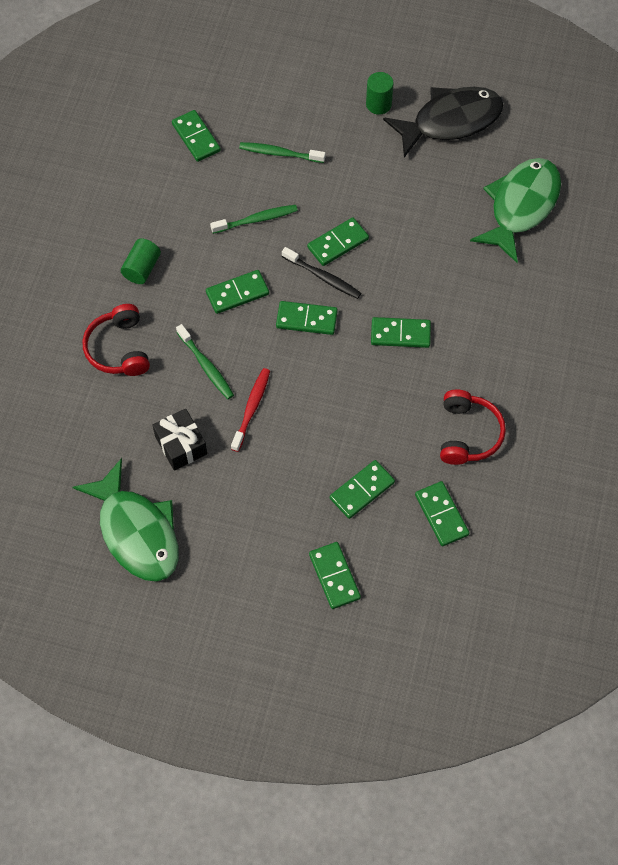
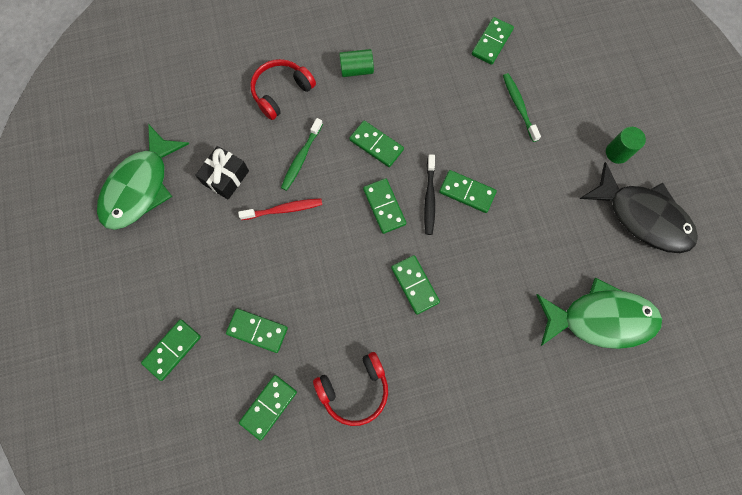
camera: 60 degrees right, 10 degrees up
(256, 219) = (449, 122): green toothbrush -> none

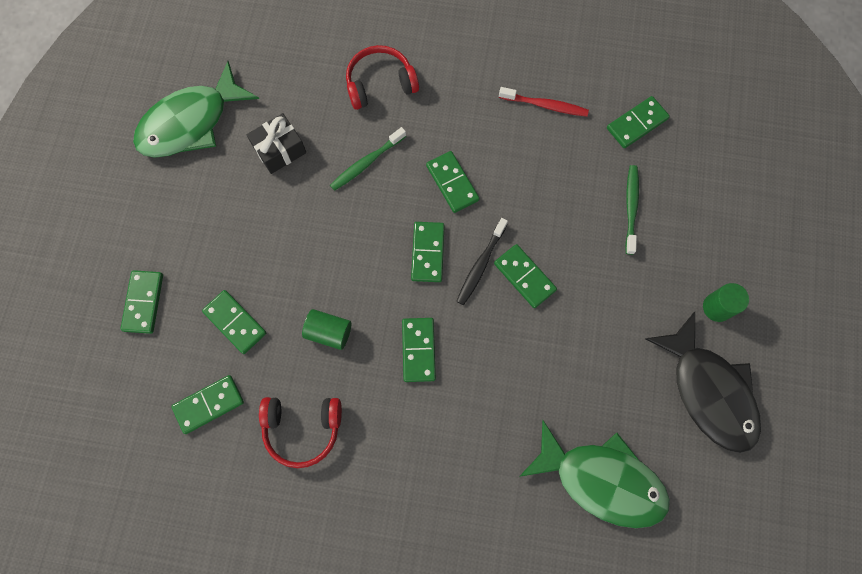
camera: 25 degrees right, 0 degrees up
(172, 349) = (143, 302): green domino -> green domino turned 60 degrees counterclockwise
(284, 209) = (322, 209): red toothbrush -> red toothbrush (545, 105)
(356, 70) = (471, 92): green cylinder -> green cylinder (329, 332)

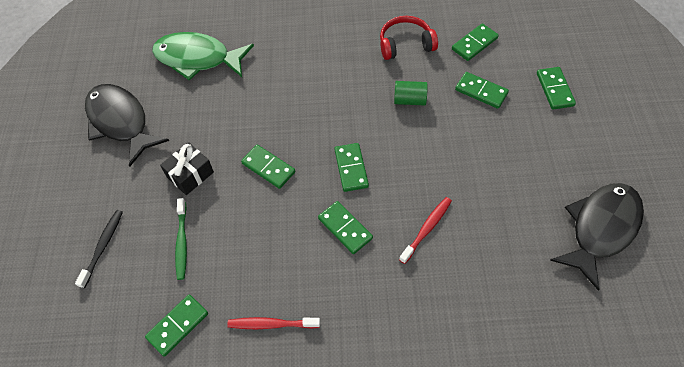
camera: 170 degrees right, 15 degrees down
(191, 122) = (600, 229): green fish -> black fish
(279, 150) = (508, 223): black gift -> black gift (190, 174)
(366, 163) = (426, 229): green toothbrush -> red toothbrush
(380, 84) = (441, 309): red headphones -> none
(418, 350) = (339, 103): green domino -> none
(481, 265) = (305, 169): black toothbrush -> black toothbrush (103, 247)
(717, 307) = (110, 179): green cylinder -> none

